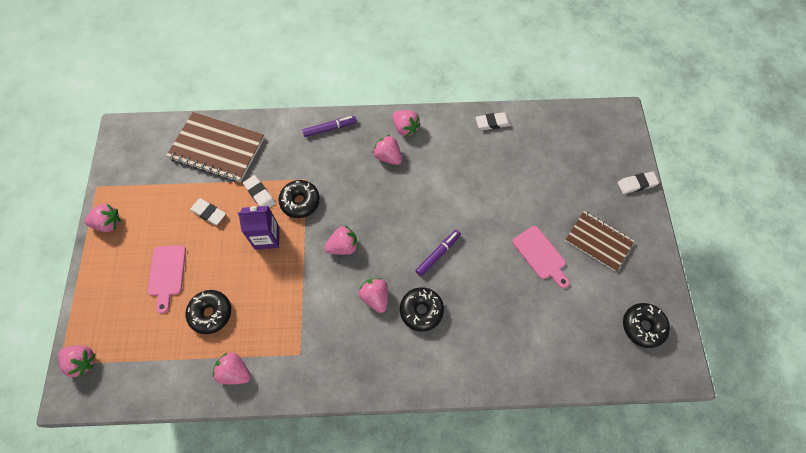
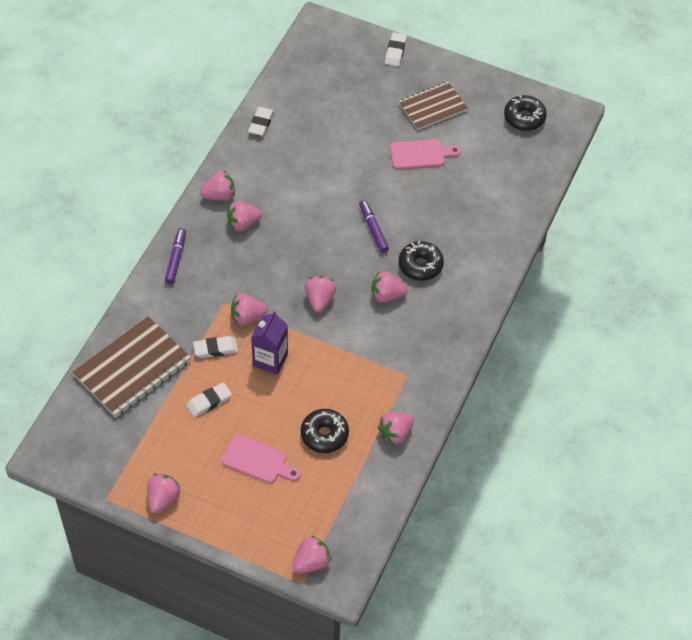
camera: 65 degrees left, 10 degrees down
(300, 202) = (247, 317): black donut -> pink strawberry

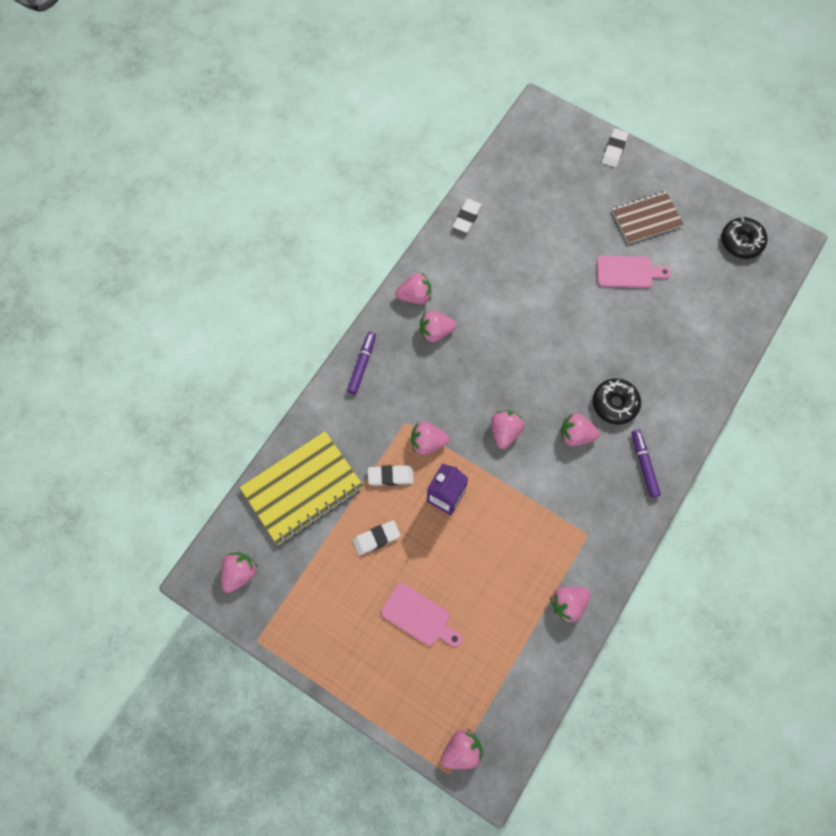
camera: 10 degrees right, 15 degrees up
(132, 368) = (302, 488): brown notebook -> yellow notebook
(163, 498) = (315, 649): pink strawberry -> pink strawberry (240, 573)
(324, 435) = (492, 595): black donut -> none
(373, 229) = (569, 354): purple marker -> purple marker (644, 464)

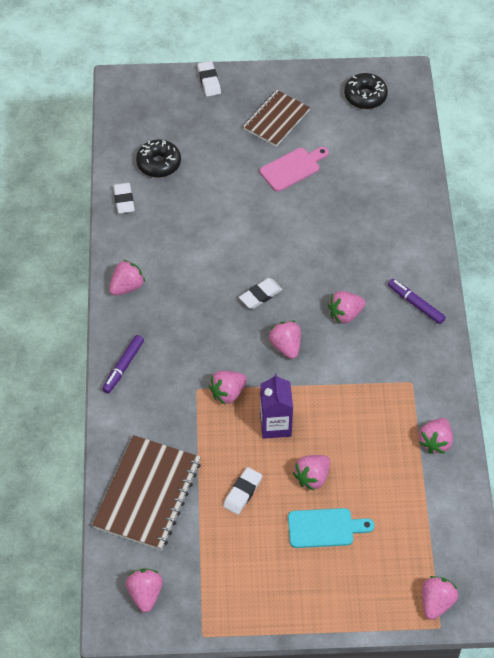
camera: 35 degrees left, 15 degrees down
(302, 488) = (147, 494): yellow notebook -> brown notebook
(362, 365) = (123, 367): purple marker -> purple marker turned 135 degrees counterclockwise
(390, 476) = (217, 438): white eraser -> white eraser (260, 295)
(419, 616) = (325, 528): pink cutting board -> turquoise cutting board
(435, 332) = (167, 304): pink strawberry -> pink strawberry (312, 477)
(614, 404) = (358, 273): black donut -> black donut (158, 163)

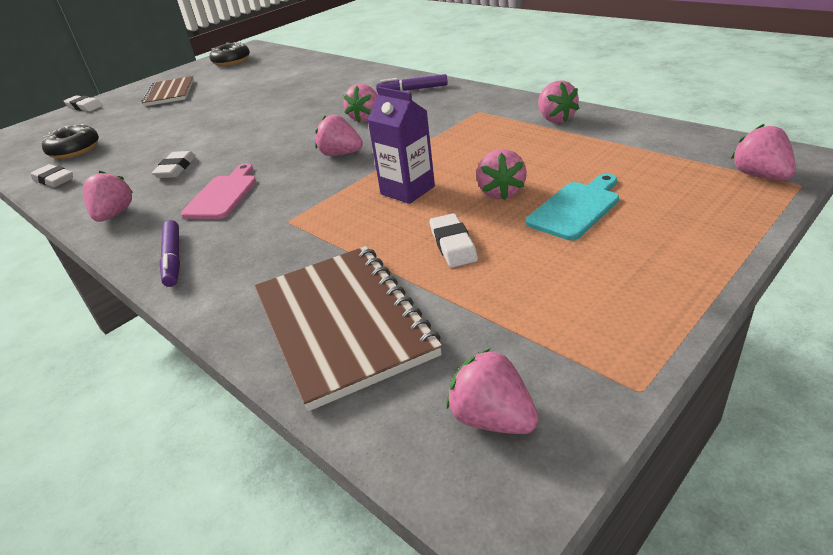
camera: 40 degrees left, 20 degrees down
(228, 393) = (326, 204): pink strawberry -> none
(260, 295) = (273, 148): white eraser -> white eraser (176, 168)
(292, 168) = (214, 99): pink cutting board -> pink cutting board (223, 195)

